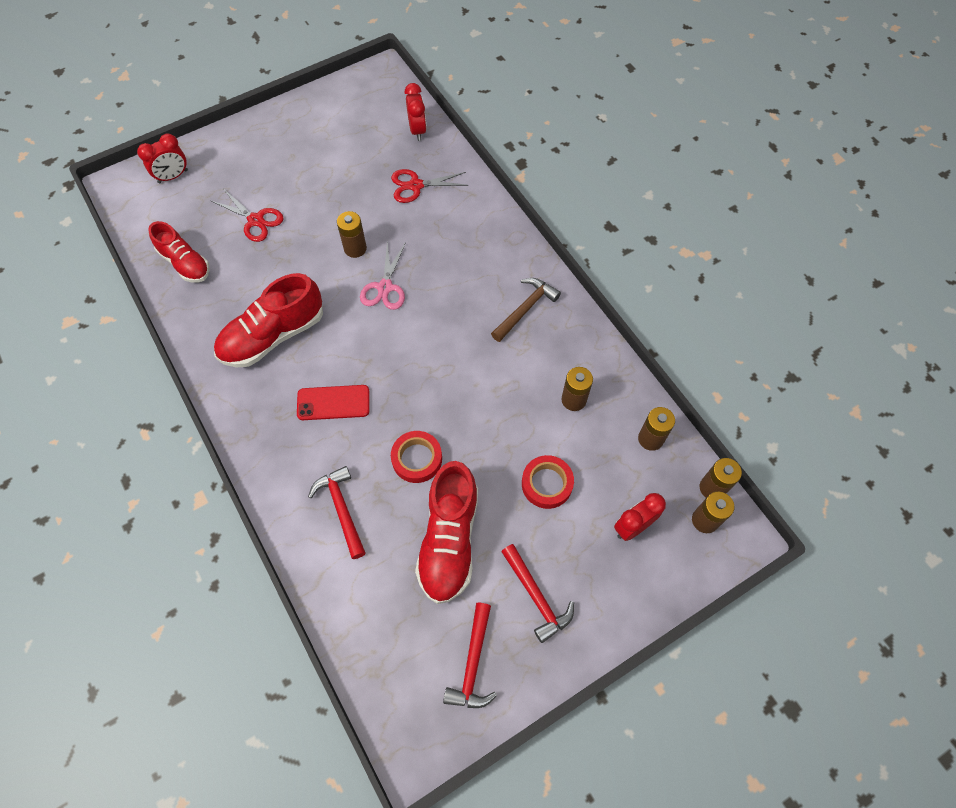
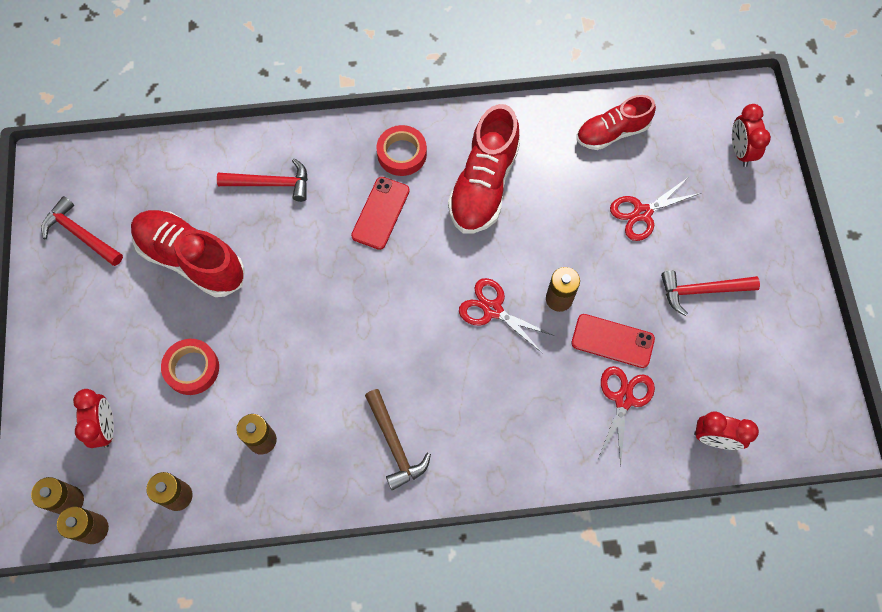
camera: 115 degrees right, 5 degrees up
(273, 336) = (483, 185): red shoe -> red shoe turned 150 degrees counterclockwise
(373, 205) = (612, 341): none -> red phone
(385, 287) = (493, 310): pink scissors -> red scissors
(417, 459) = (283, 263): red tape -> red tape (402, 153)
(536, 597) = (99, 309): red hammer -> red hammer (701, 291)

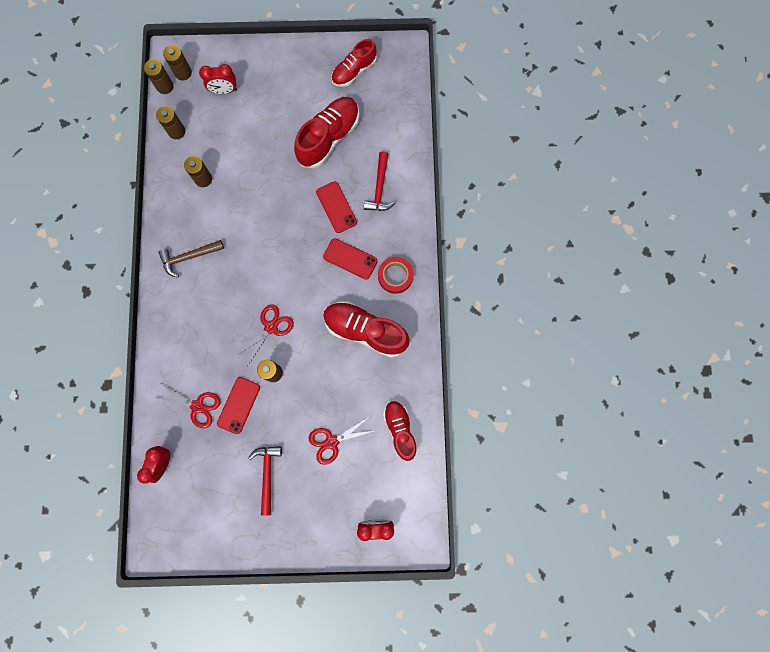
camera: 95 degrees right, 10 degrees up
(80, 234) = (354, 71): red hammer -> red shoe
(192, 368) = (254, 138): red tape -> none
(302, 238) = (336, 207): none -> red phone
(642, 213) = (332, 441): red scissors -> red scissors turned 90 degrees counterclockwise

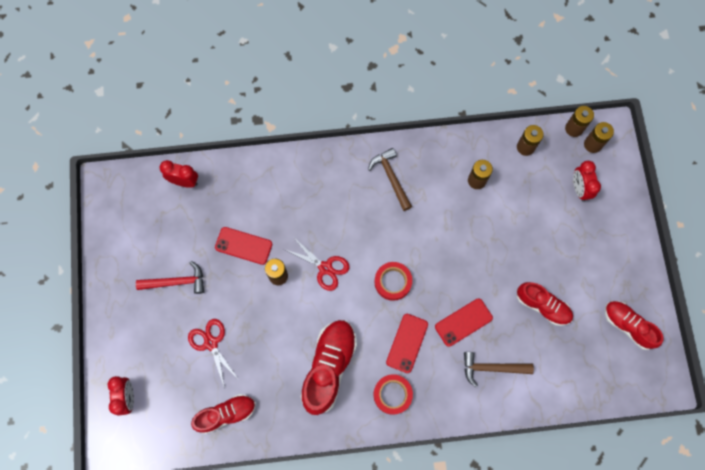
camera: 85 degrees right, 5 degrees down
(197, 406) = (240, 206): red scissors -> none
(292, 266) = (393, 282): none -> red tape
(329, 138) = (542, 306): red shoe -> red shoe, size x0.65
(379, 188) = (491, 368): red hammer -> brown hammer

